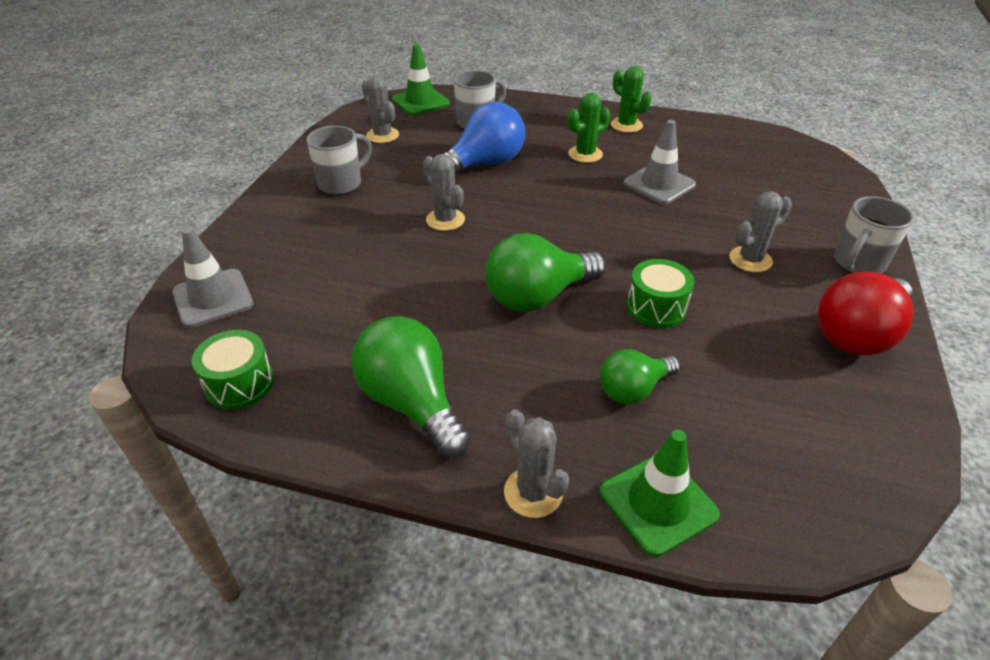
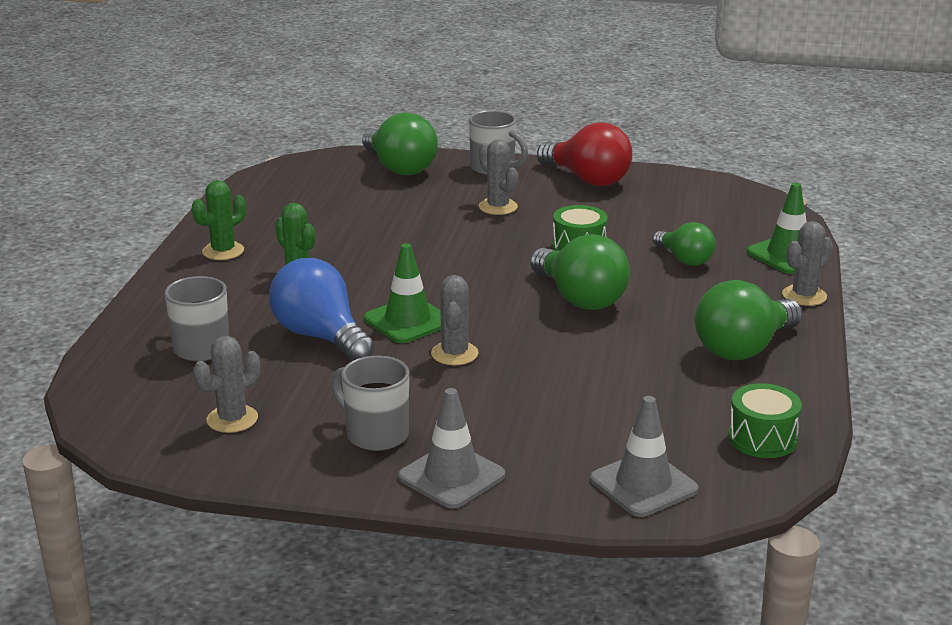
camera: 95 degrees left, 15 degrees down
(420, 101) = (118, 398): green traffic cone -> green traffic cone (408, 321)
(445, 220) = (454, 354): grey cactus -> grey cactus turned 45 degrees counterclockwise
(659, 184) = (367, 238): grey traffic cone -> grey traffic cone (451, 476)
(830, 204) = (399, 168): none -> green light bulb

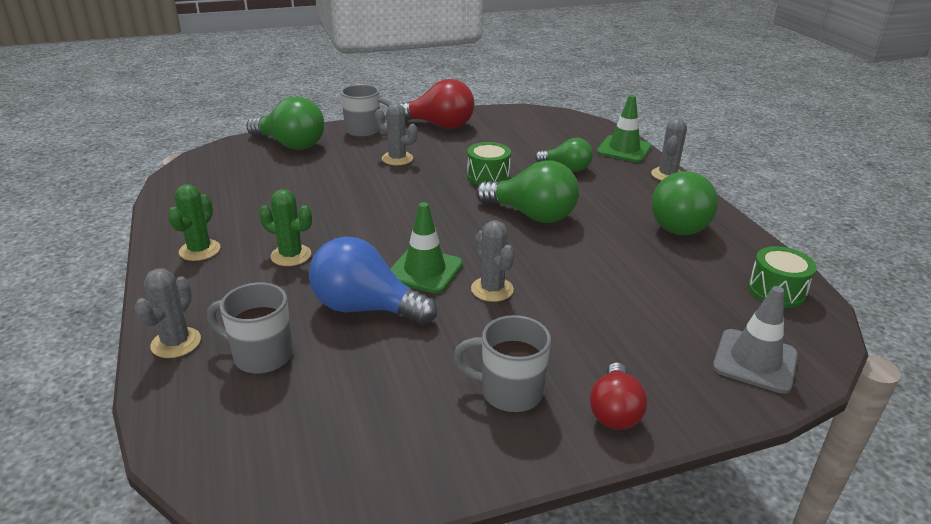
camera: 30 degrees left, 5 degrees up
(232, 419) = (363, 425): grey cactus -> grey cactus (176, 343)
(451, 476) = (614, 411): grey traffic cone -> red light bulb

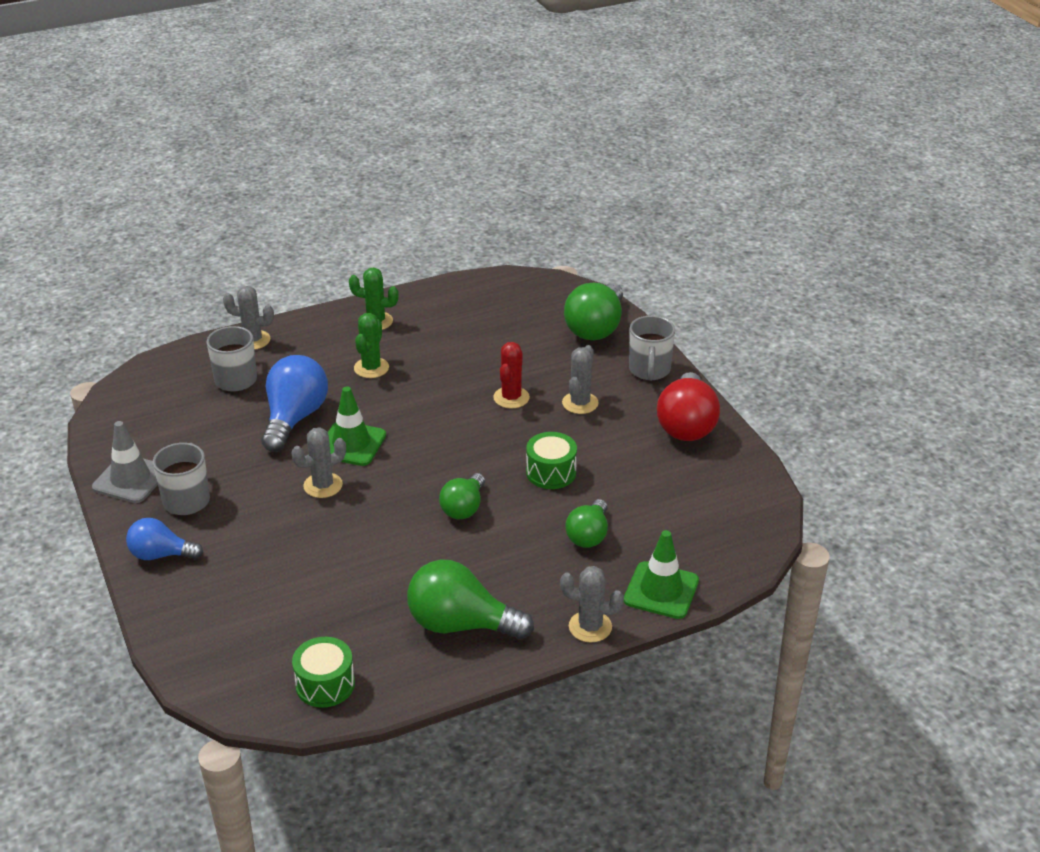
camera: 85 degrees right, 5 degrees up
(377, 186) = (511, 398): none -> red cactus
(532, 215) = (464, 508): green light bulb -> green light bulb, size x0.62
(614, 411) = (161, 555): red light bulb -> blue light bulb
(755, 361) = (214, 647): grey traffic cone -> grey traffic cone (130, 479)

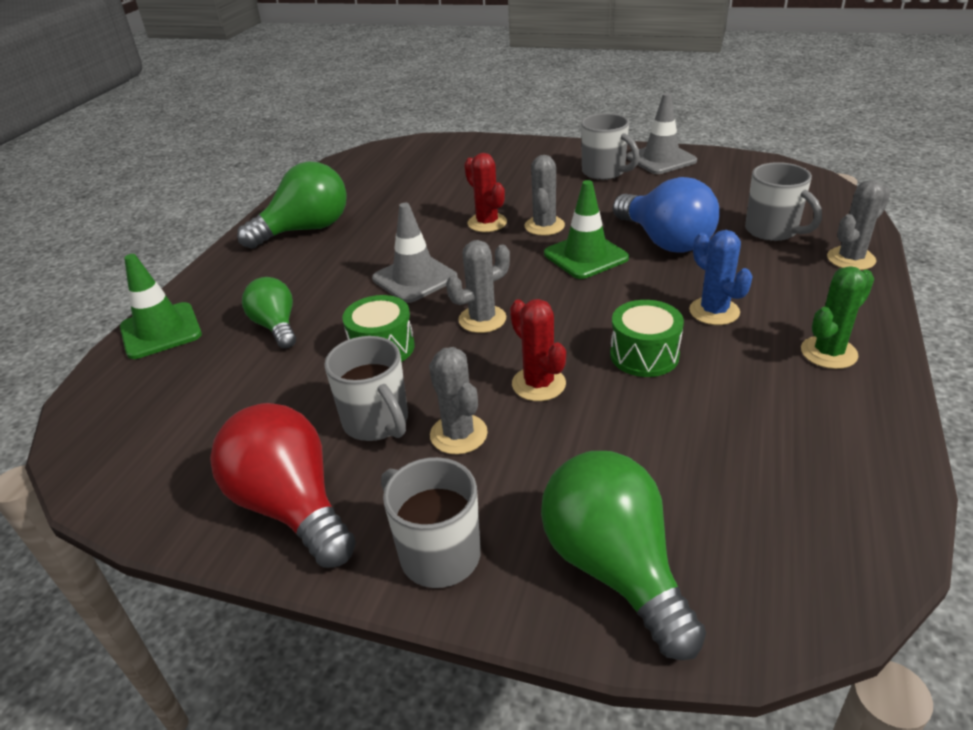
camera: 135 degrees right, 0 degrees up
(161, 555) = (554, 153): blue light bulb -> none
(325, 684) = (349, 172): green drum -> green drum (644, 355)
(346, 519) = (487, 223): none -> red cactus
(371, 368) = (714, 311): green cactus -> blue cactus
(464, 508) = (415, 278): green light bulb -> grey traffic cone
(590, 627) = (202, 279): grey cactus -> grey cactus (482, 319)
(607, 434) = (377, 423): none -> grey mug

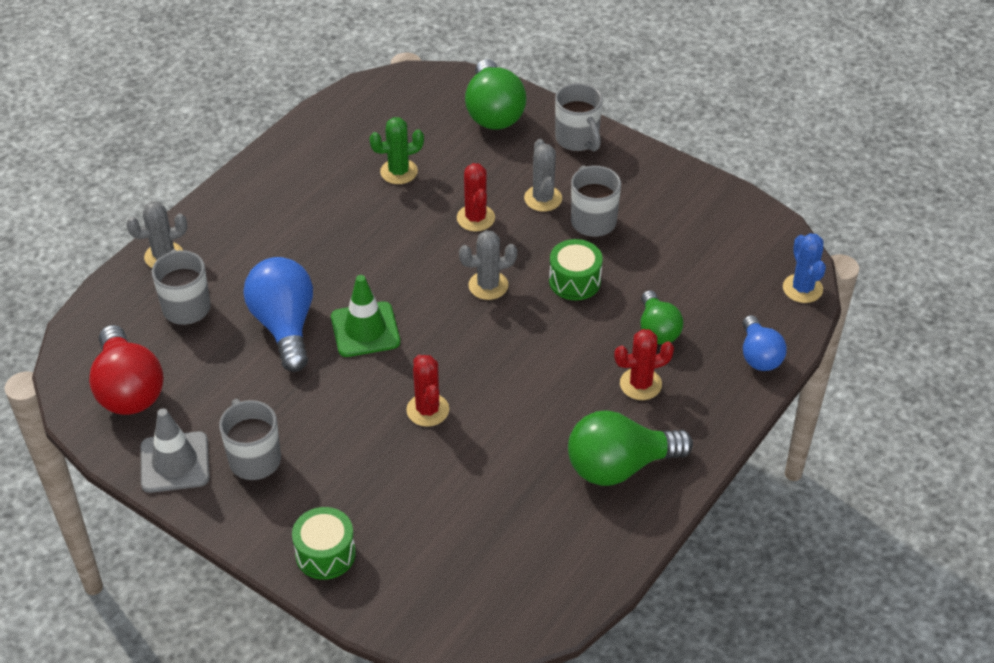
camera: 165 degrees left, 10 degrees up
(161, 331) = (759, 356): green traffic cone -> blue light bulb
(291, 506) = (653, 183): red light bulb -> red light bulb (128, 389)
(292, 281) = (640, 384): none -> red cactus
(415, 278) = (526, 351): grey traffic cone -> none
(544, 226) = (375, 385): grey cactus -> none
(644, 355) = (392, 219): green drum -> green drum (325, 554)
(714, 311) = (314, 240): blue cactus -> blue cactus (802, 288)
(828, 353) = (274, 186): green cactus -> green cactus (399, 172)

